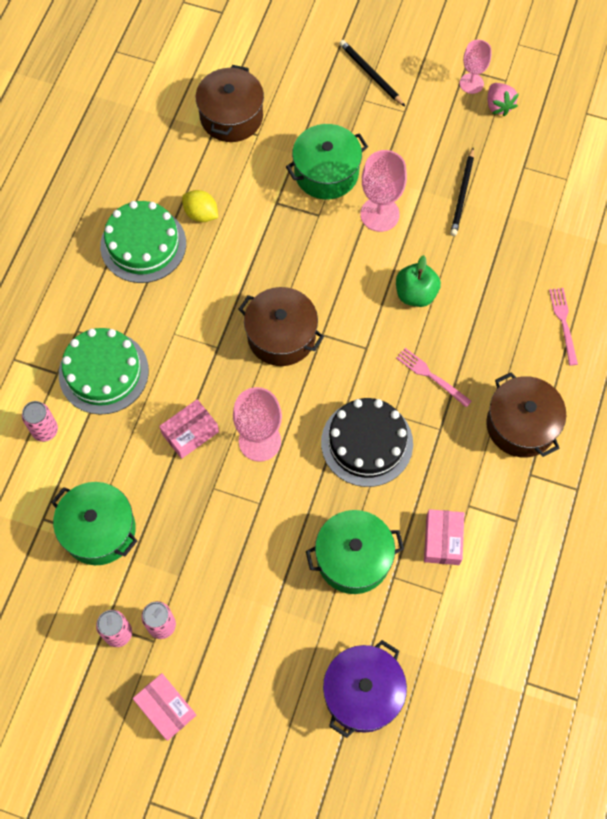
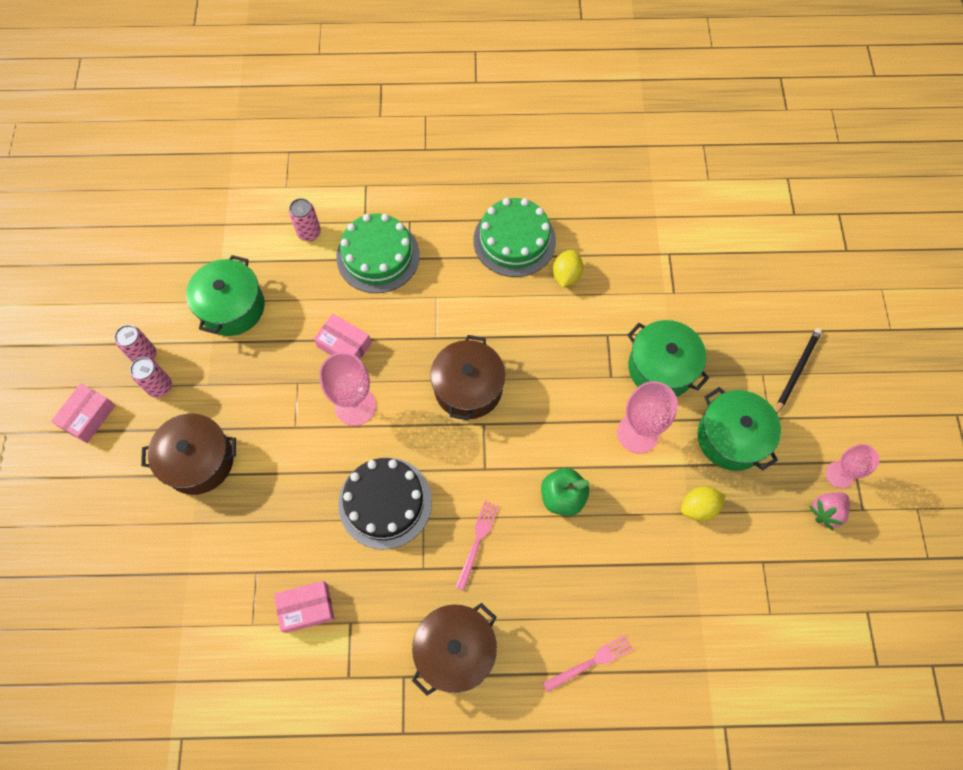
camera: 70 degrees right, 0 degrees up
(231, 116) = (682, 263): brown pot -> brown pot (199, 461)
(353, 558) = (264, 528): green pot -> green pot (731, 437)
(363, 693) = (137, 580): purple pot -> none
(462, 194) = (699, 507): black pencil -> yellow lemon

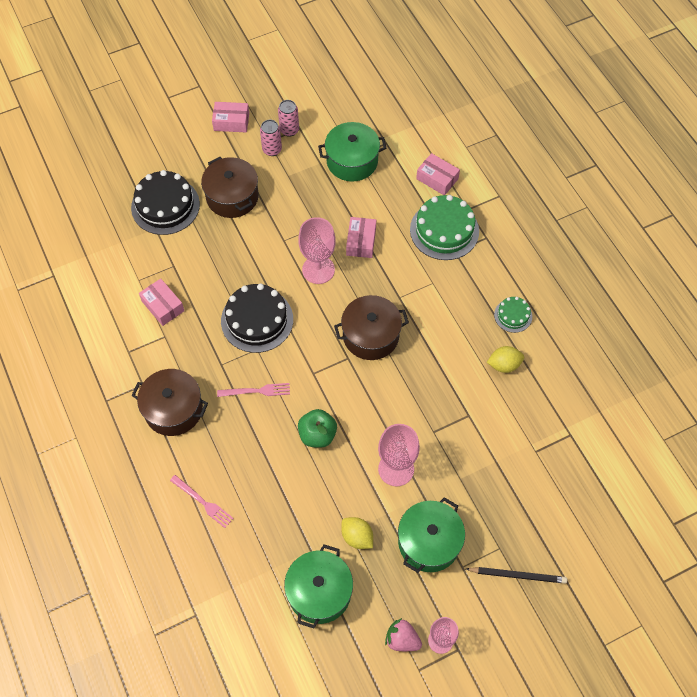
camera: 65 degrees right, 5 degrees down
(162, 548) = (165, 206): none -> black cake
(309, 233) = (437, 179): pink can -> pink box
(514, 240) = (513, 315): green cake -> green cake, size x0.53
(661, 368) = (461, 466): green pot -> green pot (319, 592)

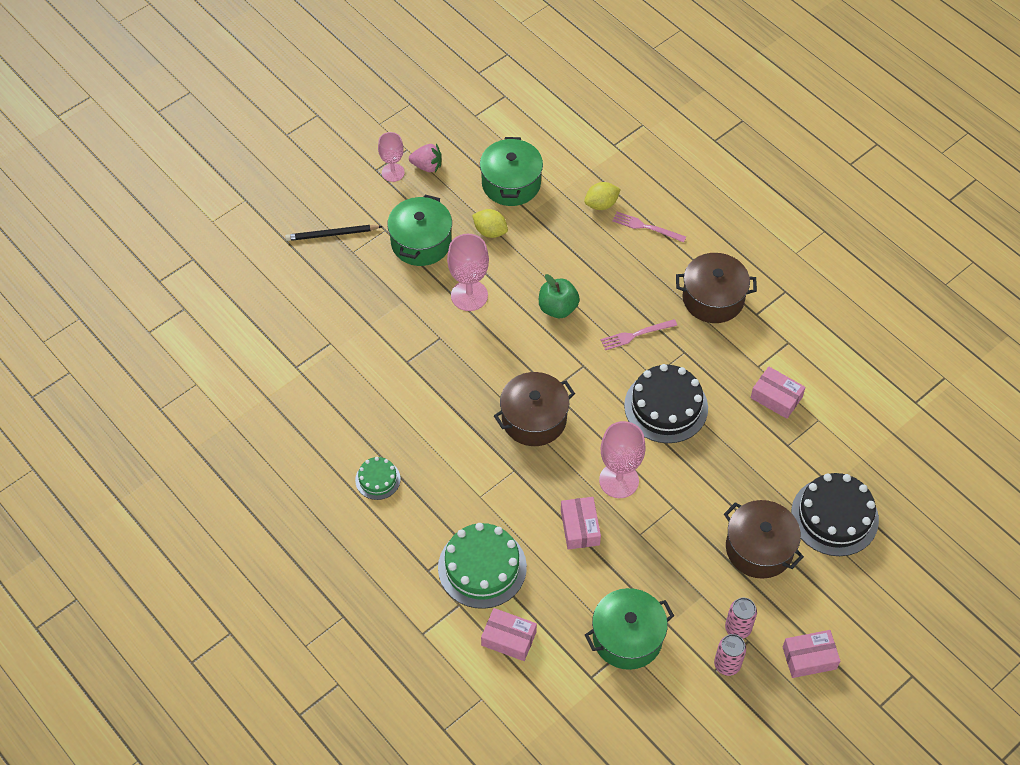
camera: 165 degrees right, 5 degrees down
(504, 365) = (378, 422): yellow lemon -> yellow lemon (601, 204)

